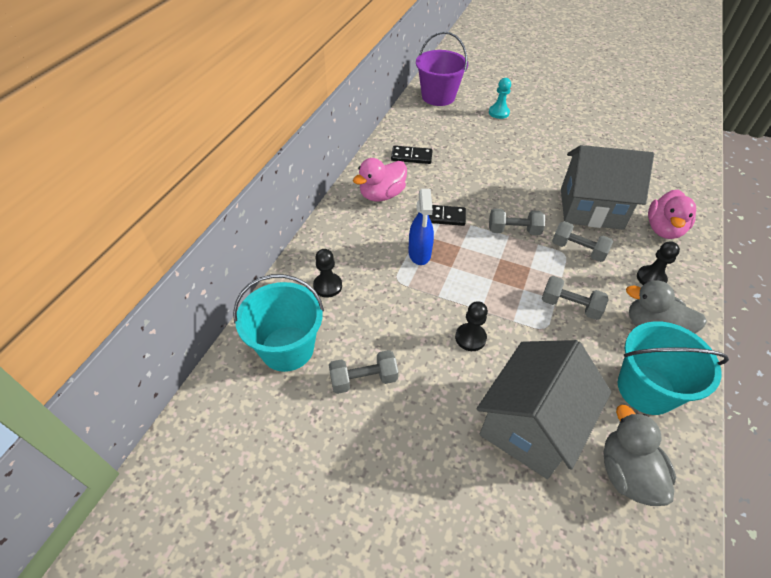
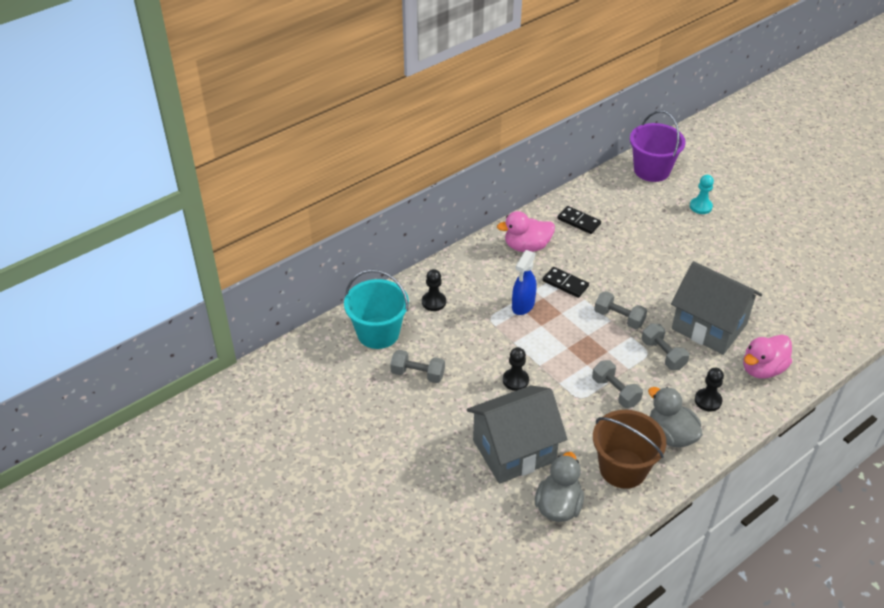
camera: 30 degrees right, 5 degrees down
(646, 389) = (623, 468): turquoise bucket -> brown bucket

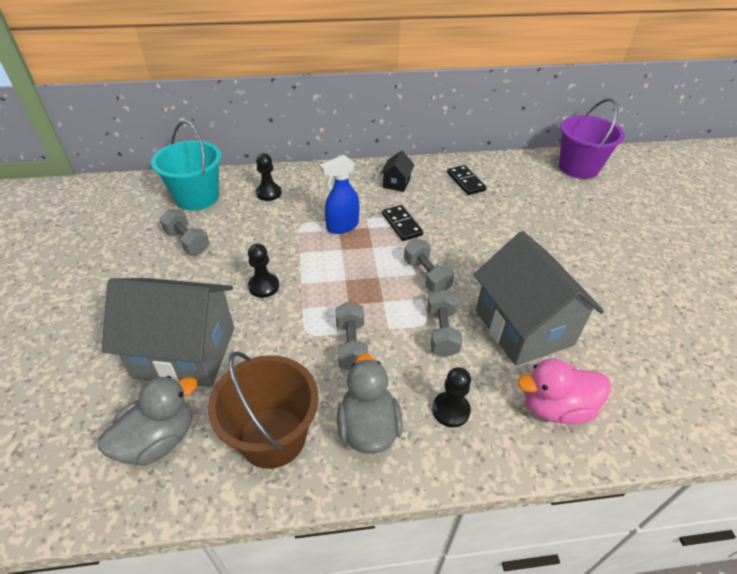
camera: 30 degrees right, 0 degrees up
(527, 246) = (396, 183): pink duck -> black house
(700, 206) = (608, 213): turquoise pawn -> none

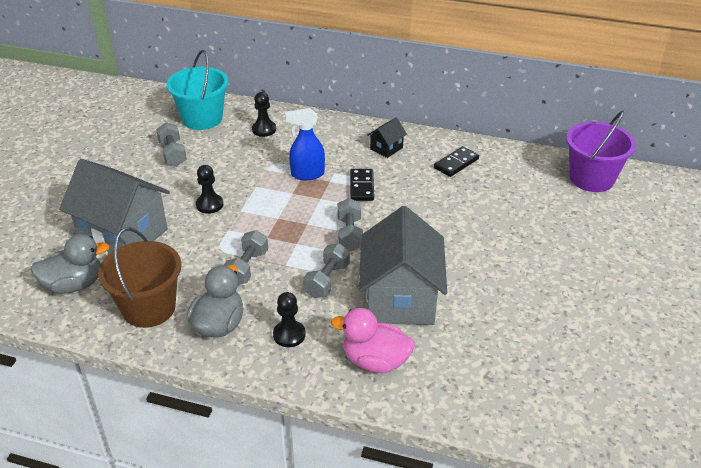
camera: 25 degrees right, 5 degrees down
(465, 182) = (456, 163): black domino -> black domino turned 45 degrees clockwise

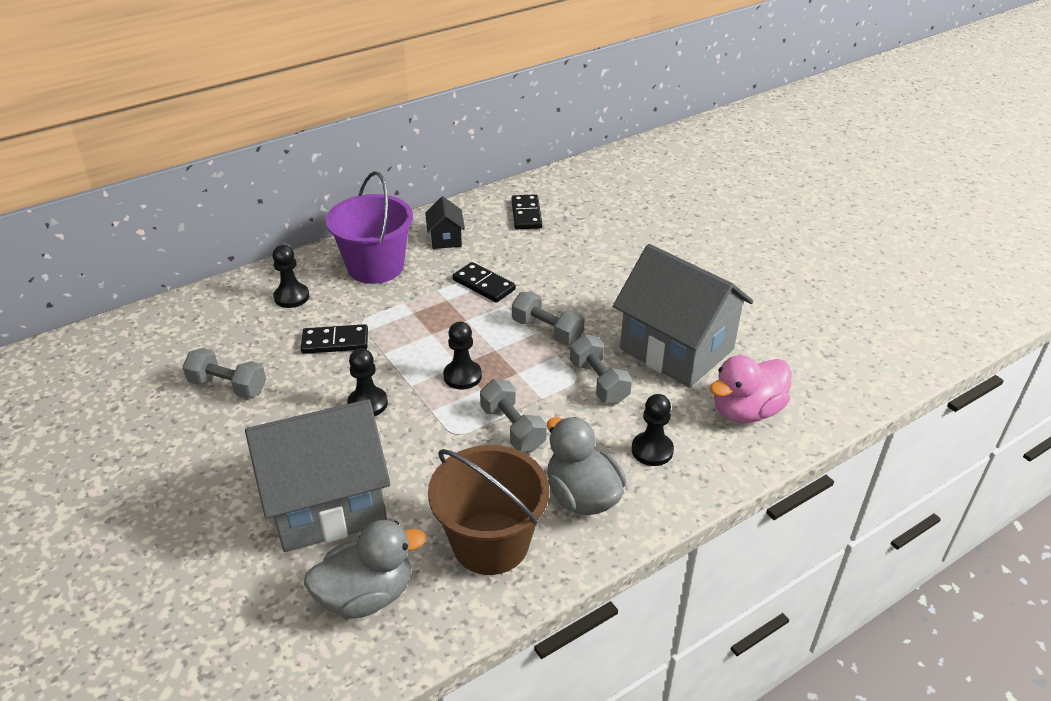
camera: 50 degrees left, 0 degrees up
(74, 284) = (366, 595): grey duck -> grey duck turned 45 degrees clockwise
(202, 119) = (197, 330): turquoise bucket -> none
(245, 165) = (335, 342): none -> black domino
(269, 224) = (462, 376): none -> black pawn
(307, 174) = (414, 308): blue spray bottle -> none
(591, 178) = (641, 164): purple bucket -> purple bucket (375, 267)

